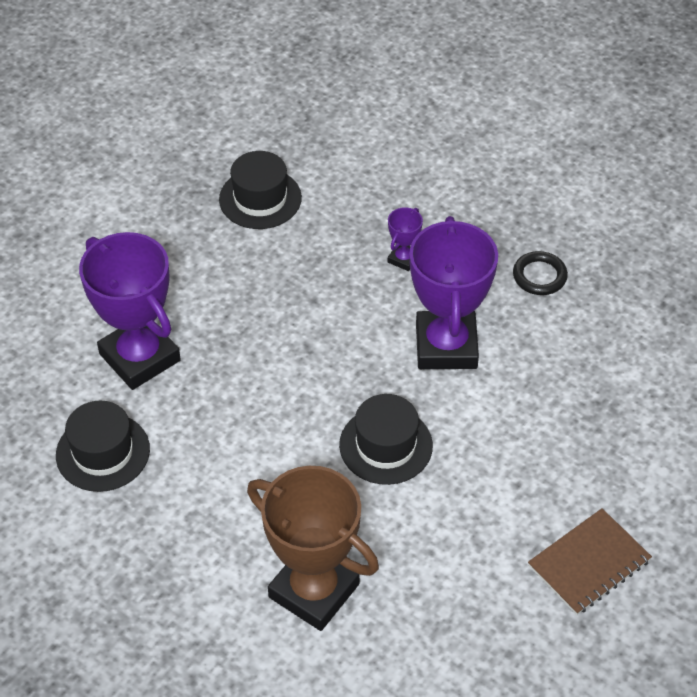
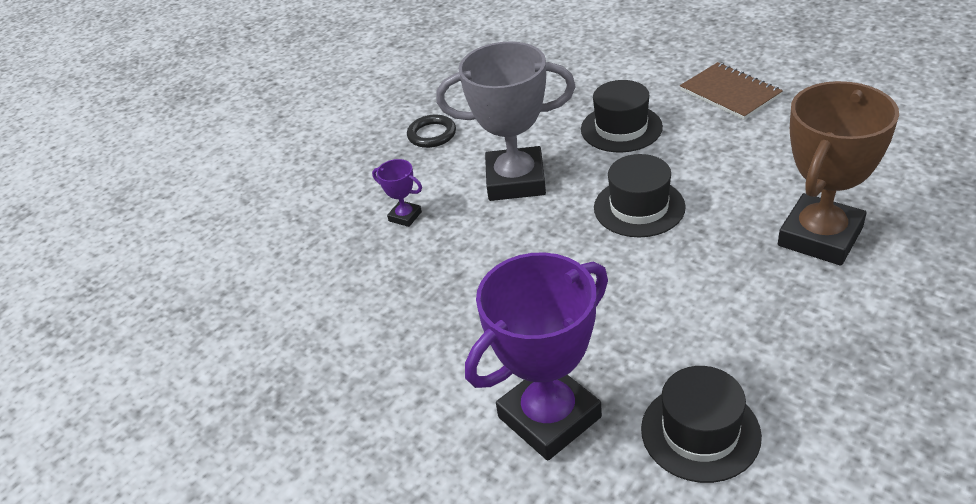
camera: 85 degrees left, 10 degrees down
(260, 198) = (302, 335): black hat -> black hat (621, 128)
(446, 346) = (515, 181): purple trophy -> grey trophy

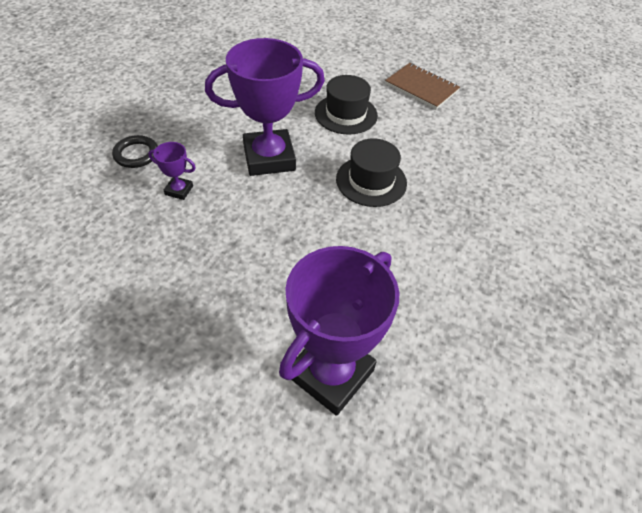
camera: 20 degrees left, 10 degrees up
(432, 134) = (192, 116): black ring -> black ring (136, 154)
(515, 181) = (269, 158): grey trophy -> purple trophy
(700, 432) = (453, 377): black hat -> none
(820, 236) = (508, 204): brown trophy -> none

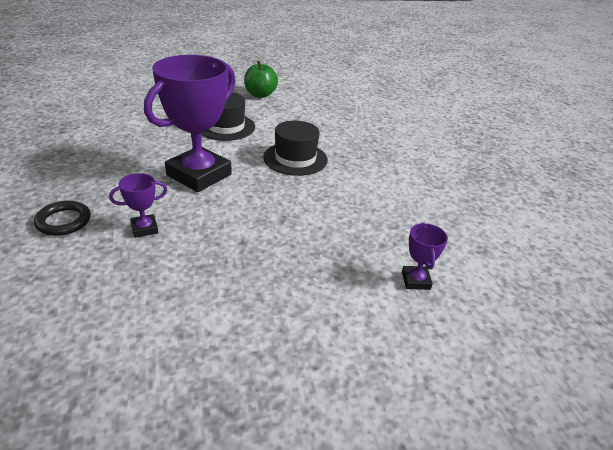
camera: 40 degrees left, 15 degrees down
(331, 373) = (415, 280): purple trophy -> purple trophy, size x0.43
(421, 87) = (260, 94): brown notebook -> green apple

